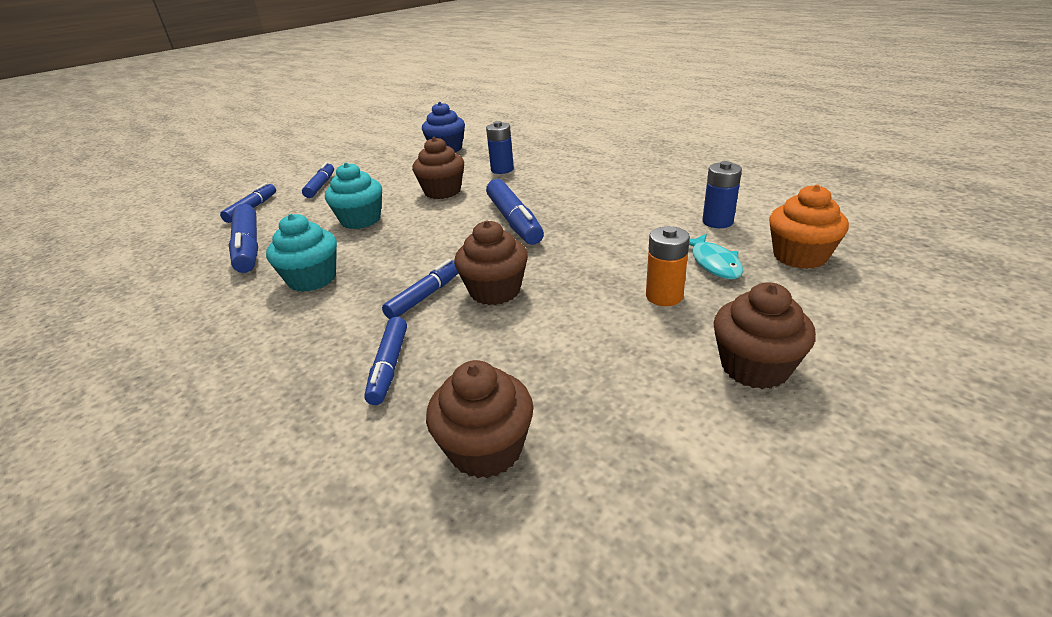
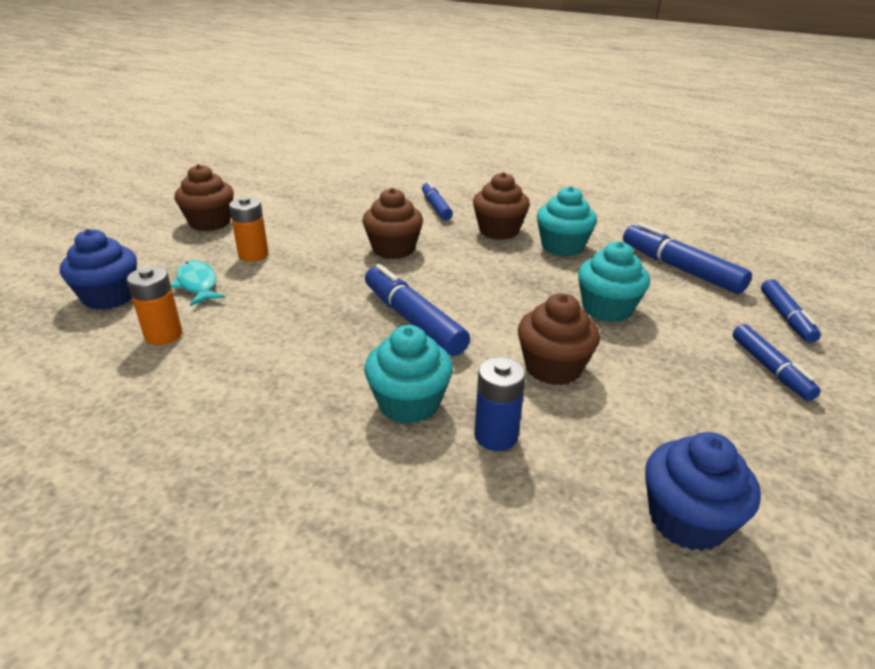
camera: 160 degrees right, 0 degrees up
(425, 296) = (448, 242): blue marker -> none
(486, 449) = (359, 188): brown cupcake -> brown cupcake (499, 231)
(540, 181) = (409, 403): none -> turquoise cupcake
(717, 222) = (163, 335): blue battery -> orange battery
(799, 256) = (109, 297): orange cupcake -> blue cupcake

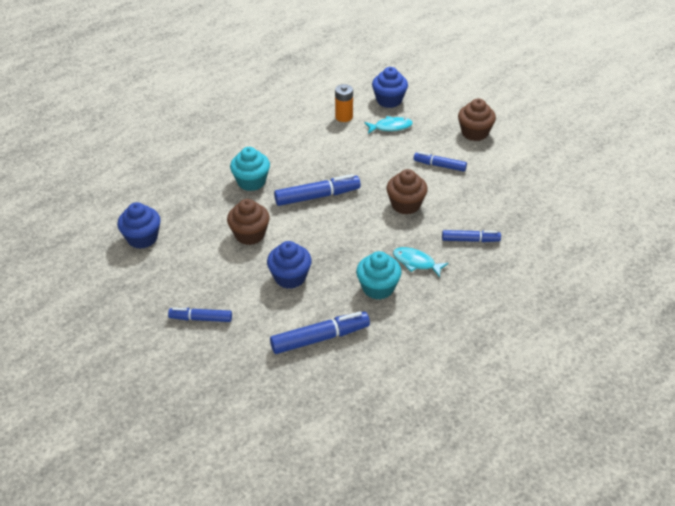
camera: 110 degrees right, 10 degrees up
(253, 255) = (419, 147): orange battery -> none
(496, 436) = (216, 202): blue battery -> none
(499, 231) = (416, 262): brown cupcake -> turquoise fish
(607, 309) = (290, 277): turquoise cupcake -> blue cupcake
(786, 317) = (238, 359): blue marker -> blue marker (439, 165)

